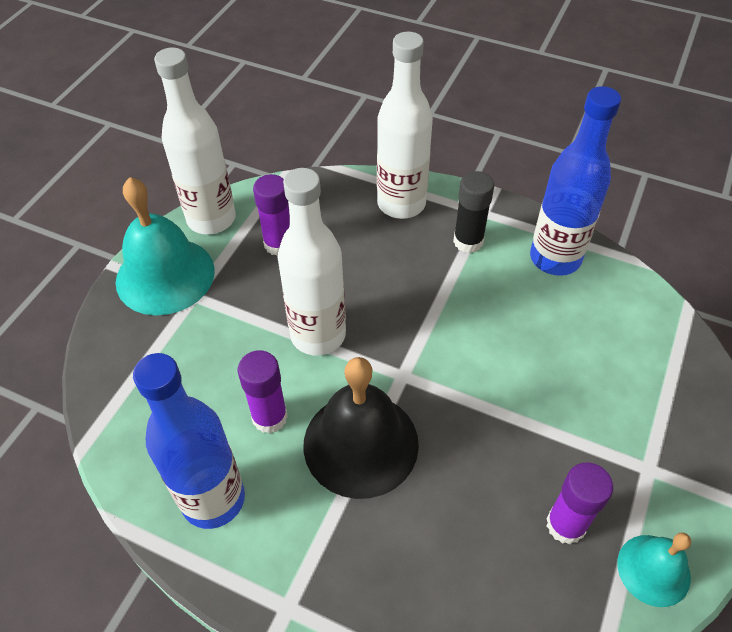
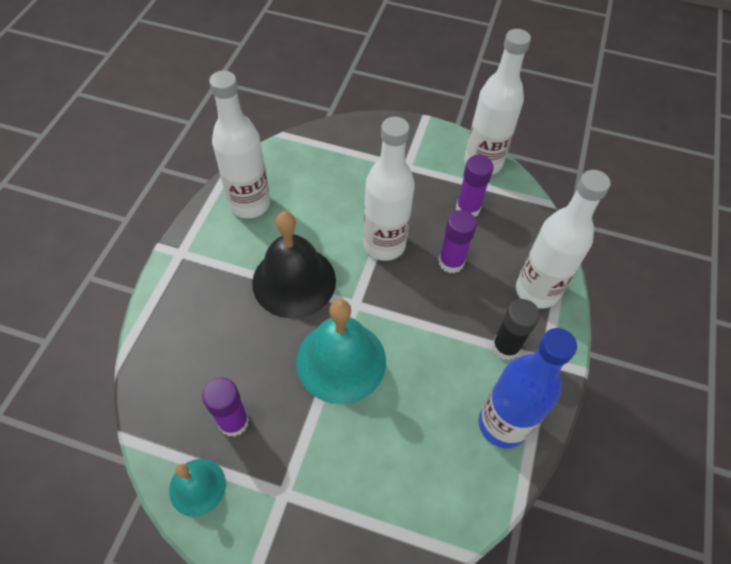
camera: 80 degrees right, 5 degrees up
(165, 275) = (422, 146): turquoise bell -> turquoise bell (341, 361)
(213, 499) = (250, 204): blue bottle -> white bottle
(269, 417) = (311, 225): purple glue stick -> purple glue stick (451, 262)

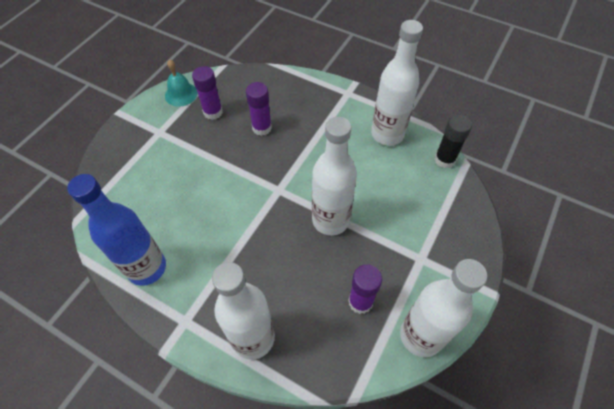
camera: 105 degrees right, 0 degrees up
(294, 281) = (308, 154): black bell -> none
(341, 361) = (234, 173): turquoise bell -> none
(451, 262) = (301, 269): purple glue stick -> purple glue stick (262, 128)
(505, 347) = (207, 290): black glue stick -> black glue stick (444, 160)

